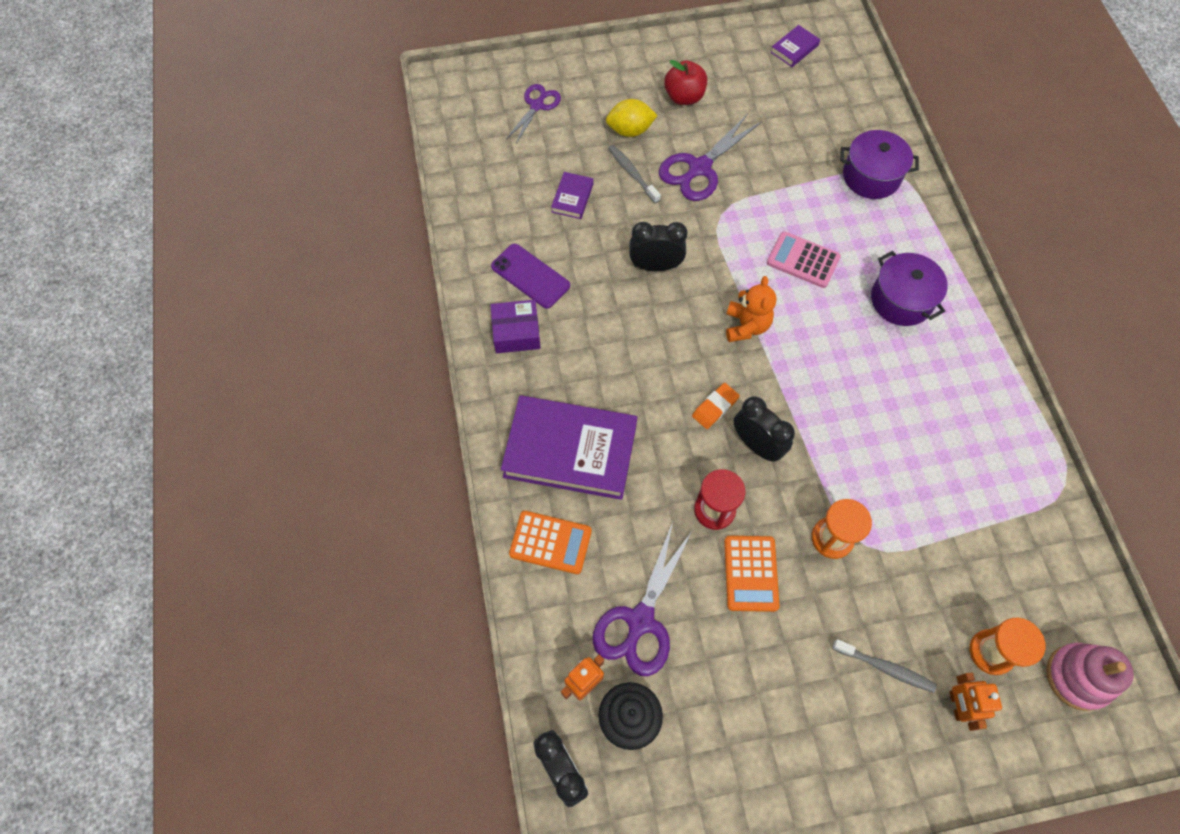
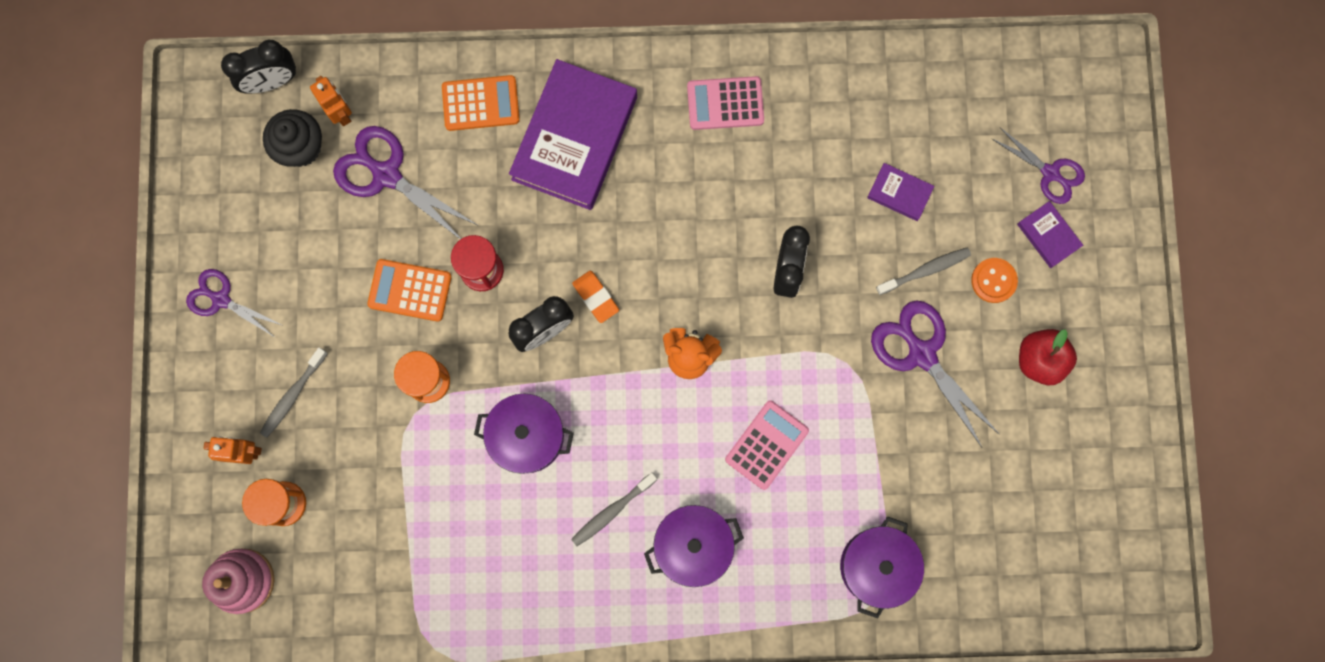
camera: 100 degrees right, 15 degrees up
(516, 332) = (725, 103): purple box -> pink calculator
(530, 276) = (796, 129): purple phone -> none
(550, 542) = (481, 103): orange calculator -> orange calculator turned 120 degrees counterclockwise
(630, 130) = (993, 280): yellow lemon -> orange button
(794, 49) = (1106, 528): purple book -> purple book (1048, 235)
(811, 770) = (221, 299): none -> purple scissors
(854, 442) = (527, 436): none -> purple pot
(895, 363) = (612, 511): none -> grey toothbrush

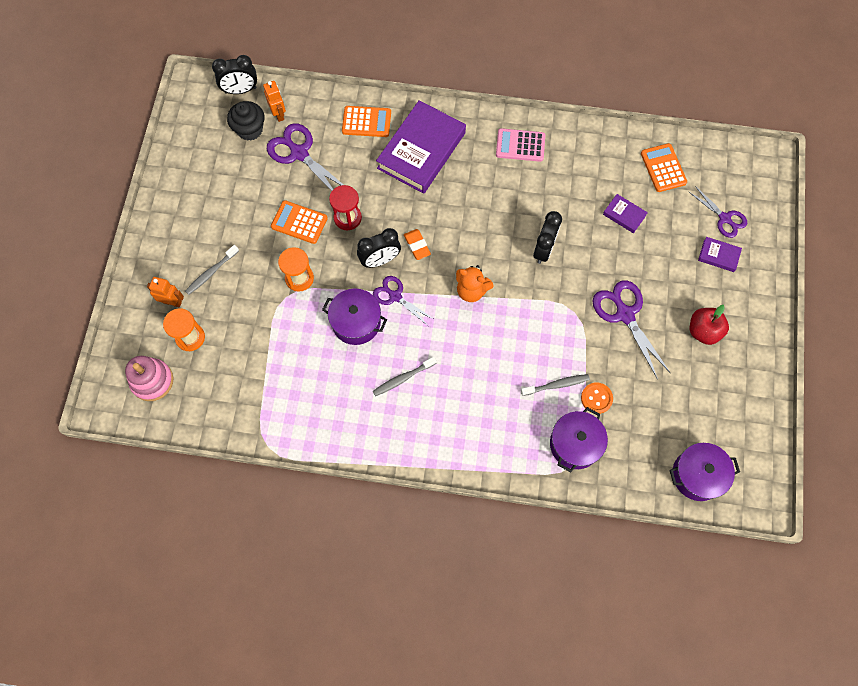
camera: 10 degrees right, 10 degrees down
(221, 299) = (179, 209): purple scissors -> purple scissors (395, 296)
(693, 545) = (453, 409): purple pot -> purple pot (697, 475)
(766, 445) = (513, 354): pink calculator -> none
(925, 271) = (634, 264): grey toothbrush -> grey toothbrush (556, 385)
(948, 105) = (663, 168): none -> orange calculator
(993, 280) = (679, 277): orange button -> orange button (596, 398)
(1048, 235) = (718, 255): purple book -> purple book turned 45 degrees counterclockwise

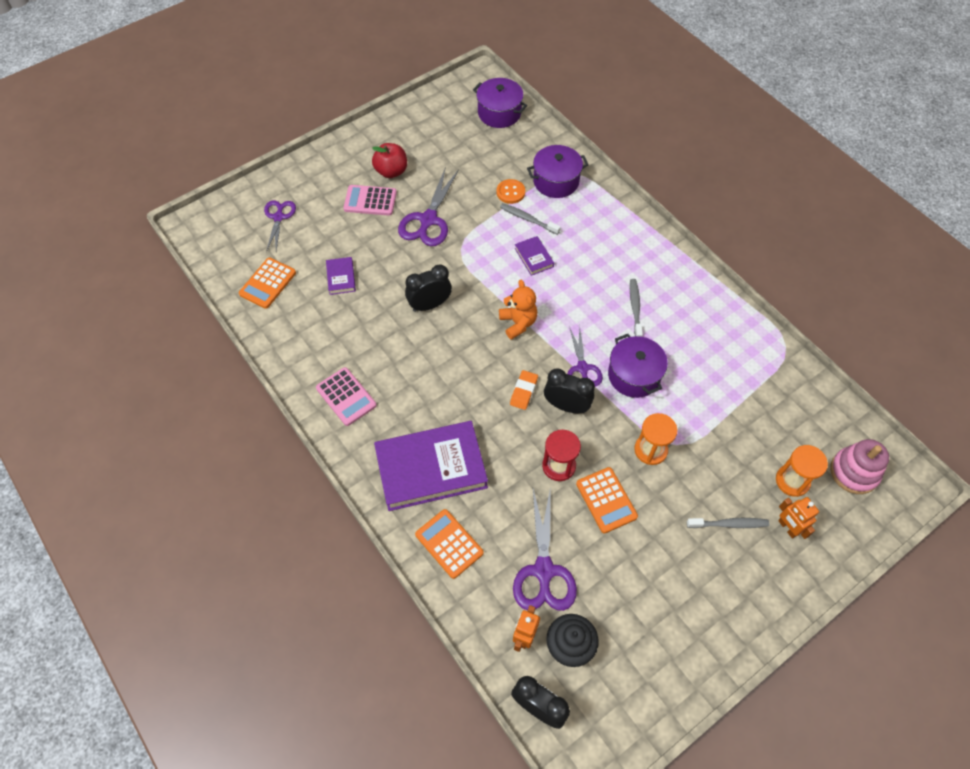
camera: 135 degrees left, 10 degrees down
(403, 378) = (635, 308): grey toothbrush -> grey toothbrush turned 105 degrees counterclockwise
(684, 291) = (370, 201): none -> pink calculator
(718, 255) = (317, 201): purple book -> purple book (534, 257)

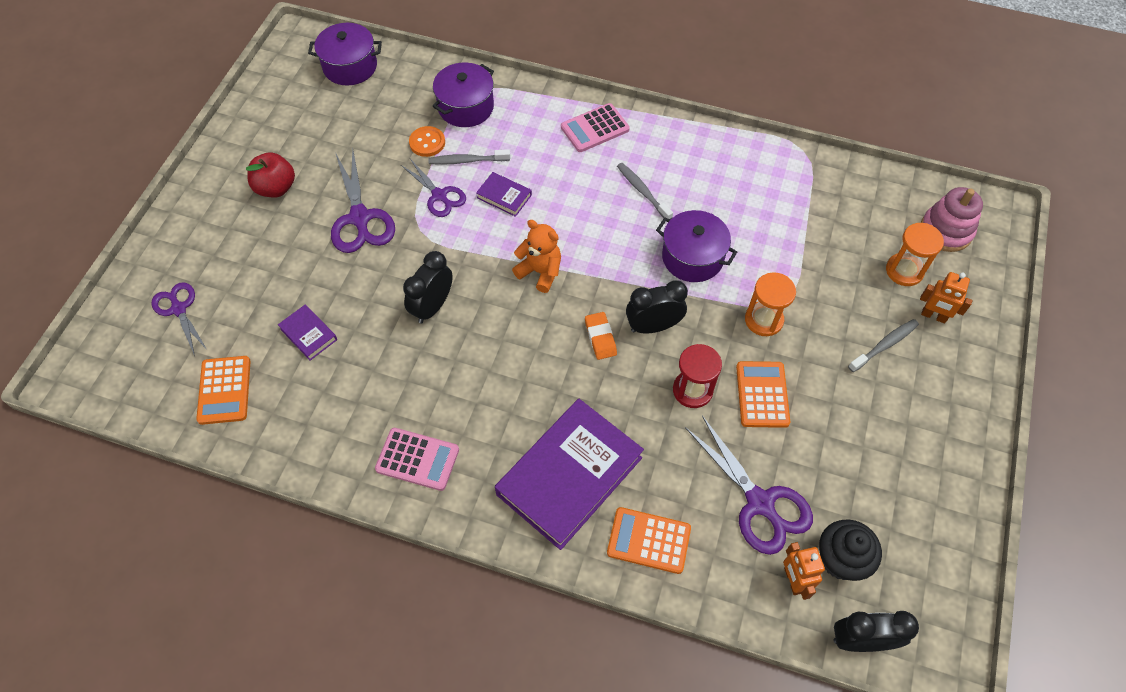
camera: 35 degrees left, 0 degrees up
(370, 201) = (276, 232): pink calculator -> pink calculator (595, 128)
(582, 368) = (639, 280): purple scissors -> purple scissors (439, 195)
(606, 500) = (762, 394): orange calculator -> orange calculator turned 120 degrees counterclockwise

